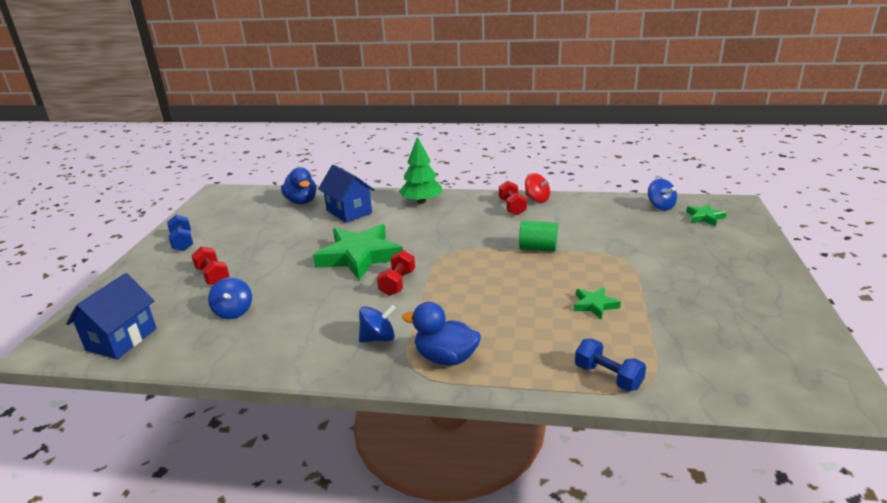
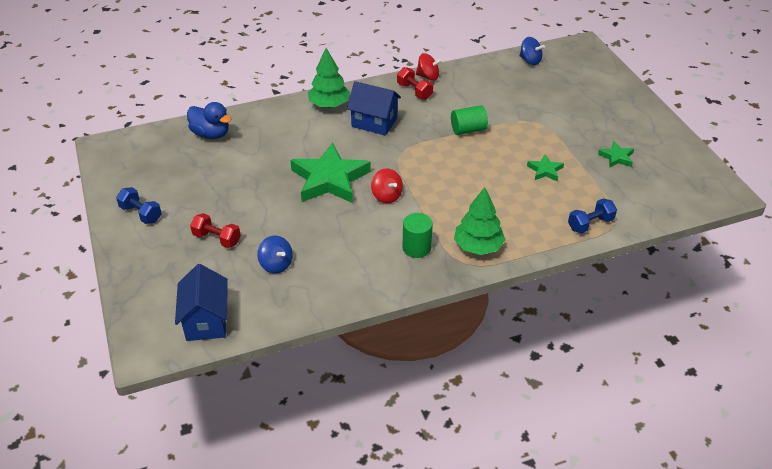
camera: 30 degrees left, 15 degrees up
(349, 212) = (271, 134): blue house -> blue house (374, 122)
(378, 338) = (416, 247): blue spinning top -> green cylinder
(397, 283) = (386, 196): red dumbbell -> red spinning top
(445, 358) = (478, 246): blue duck -> green tree
(608, 377) = (590, 224): blue dumbbell -> blue dumbbell turned 45 degrees counterclockwise
(704, 217) = (569, 65): green star -> green star (616, 157)

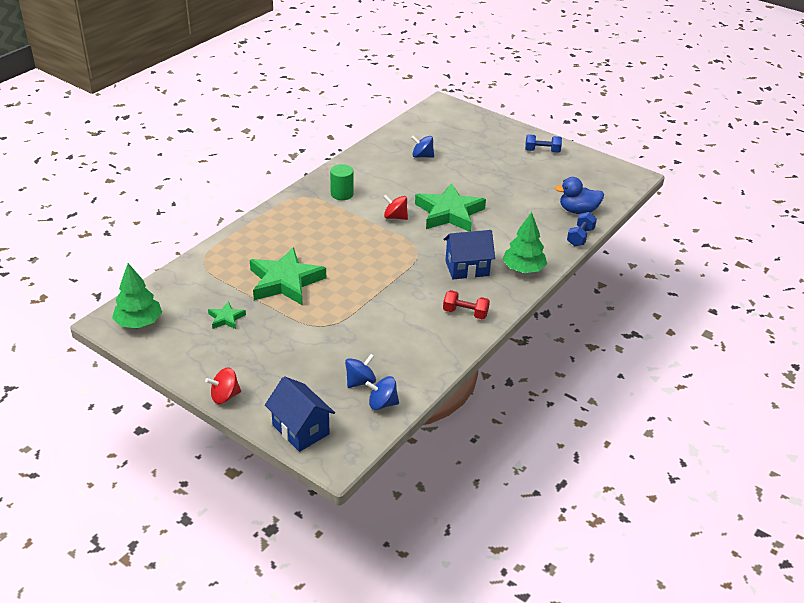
camera: 145 degrees right, 5 degrees down
(206, 321) = (427, 122): blue house -> blue house (300, 429)
(217, 239) = (476, 155): red dumbbell -> none
(428, 77) = (469, 335): red spinning top -> red spinning top (225, 396)
(468, 130) = (380, 293): green cylinder -> none
(478, 246) = (299, 209): green tree -> green tree (139, 322)
(535, 77) = (360, 381): none -> blue spinning top
(545, 170) = (285, 281): green star -> green star, size x2.18
(590, 224) = (223, 252): blue dumbbell -> blue dumbbell (580, 237)

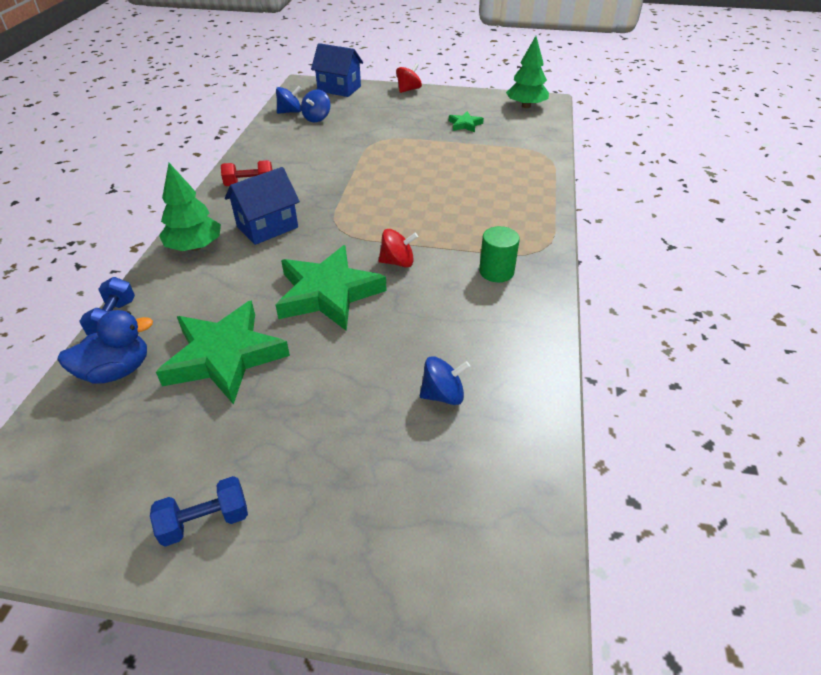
camera: 155 degrees right, 5 degrees up
(285, 281) = (449, 161): green star -> green star (225, 356)

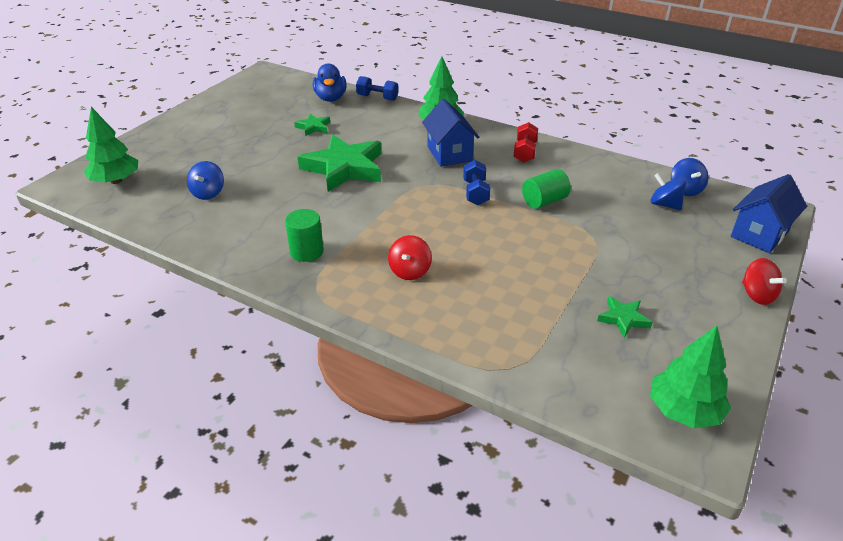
camera: 110 degrees right, 5 degrees down
(205, 521) = (207, 116): blue dumbbell -> blue dumbbell (475, 193)
(225, 356) = (313, 127): green star -> green star, size x0.46
(337, 164) = (544, 201): none -> green cylinder
(397, 262) = (358, 204): red spinning top -> red spinning top (410, 271)
(472, 533) = (116, 181): none -> green tree

